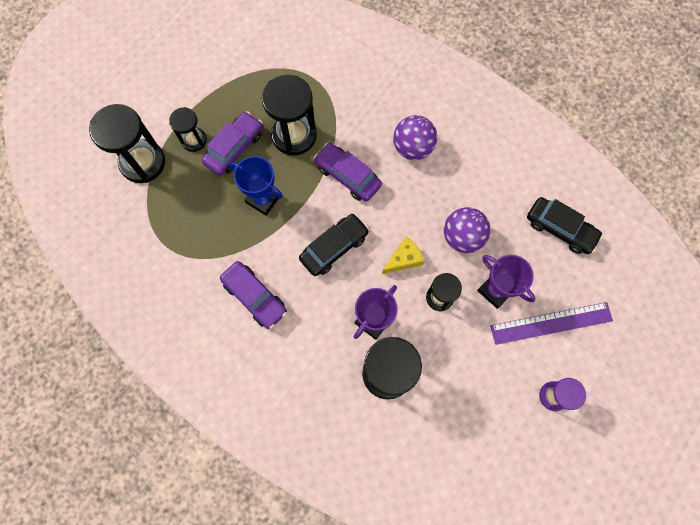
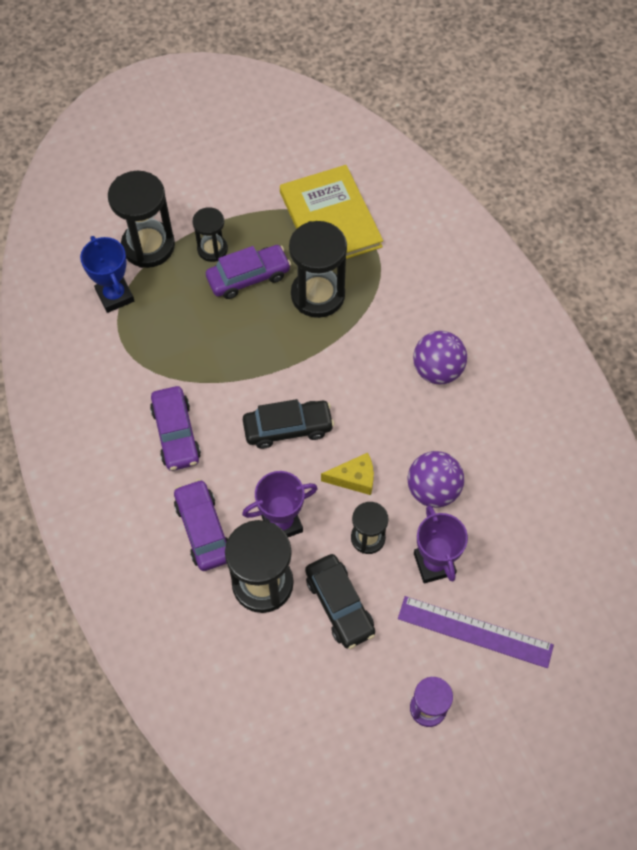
camera: 30 degrees right, 10 degrees down
(263, 199) = (245, 342): blue trophy -> blue trophy (115, 296)
(268, 73) = (330, 219): none -> yellow book
(348, 176) = (348, 364): purple car -> purple car (203, 529)
(560, 229) = (550, 539): black car -> black car (339, 605)

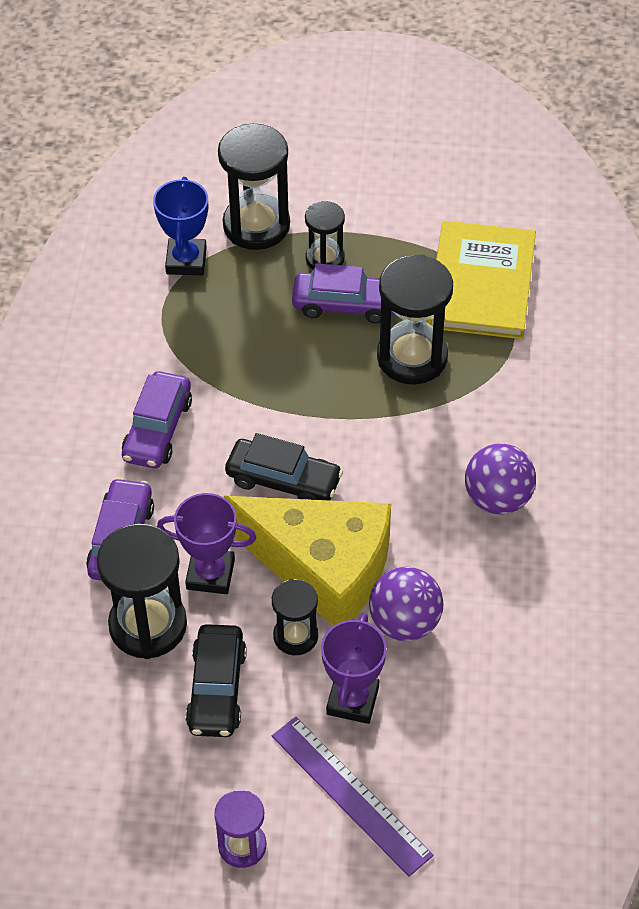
camera: 30 degrees right, 10 degrees down
(354, 478) = (322, 567): yellow cheese -> yellow cheese, size x2.45

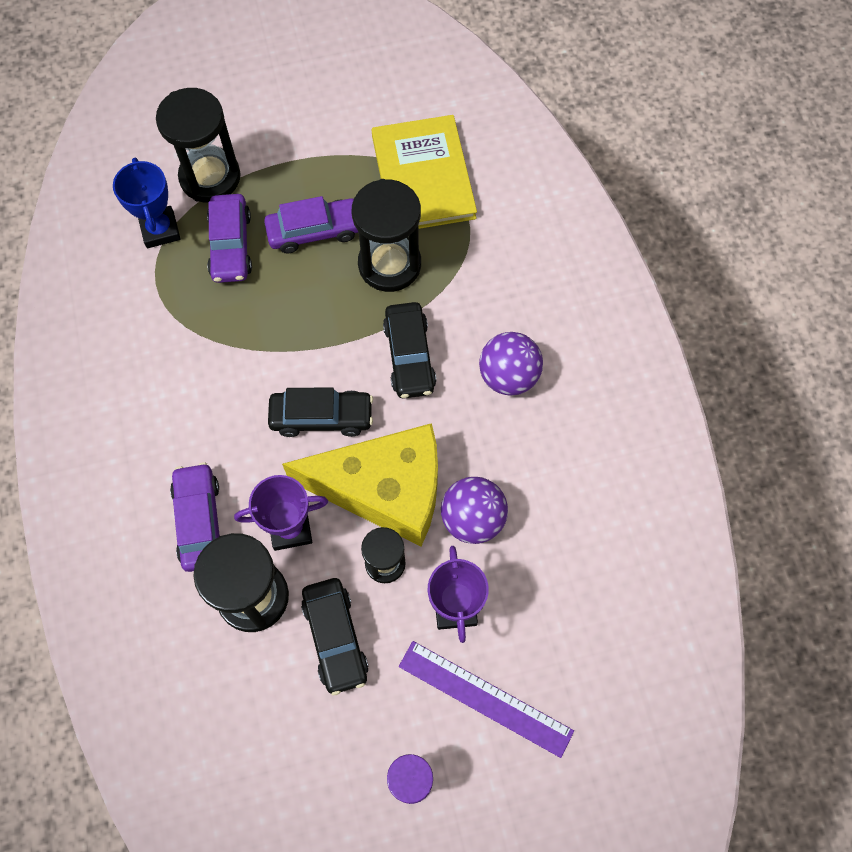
camera: 20 degrees left, 15 degrees up
(157, 429) = (193, 403): purple car -> purple car (231, 245)
(325, 258) = (281, 192): black hourglass -> none
(398, 450) = (409, 356): none -> black car

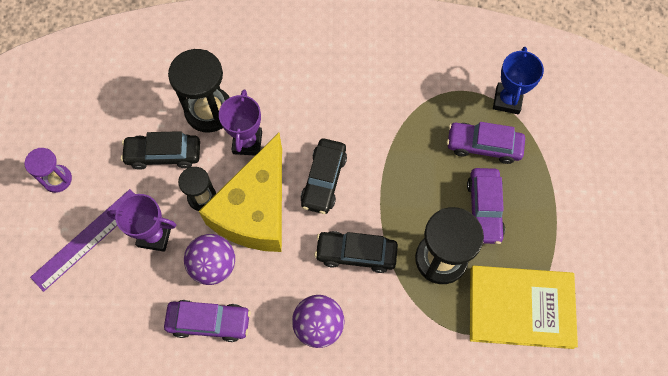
camera: 105 degrees right, 0 degrees up
(160, 230) = (507, 100): blue trophy -> blue trophy turned 75 degrees counterclockwise
(200, 521) = (271, 89): purple car -> purple car (209, 322)
(210, 177) = (549, 142): black hourglass -> none

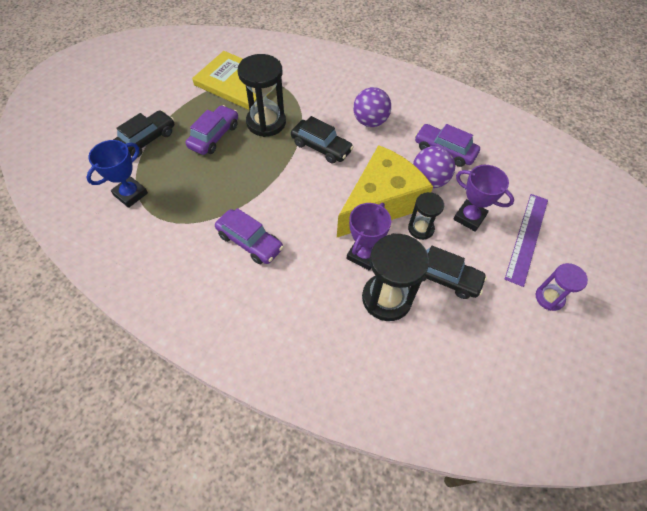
camera: 155 degrees left, 10 degrees down
(87, 239) = (527, 238): purple ruler -> purple ruler turned 45 degrees counterclockwise
(324, 180) = (315, 200): black car -> black car (146, 140)
(483, 146) = (178, 172): purple car -> purple car (250, 242)

